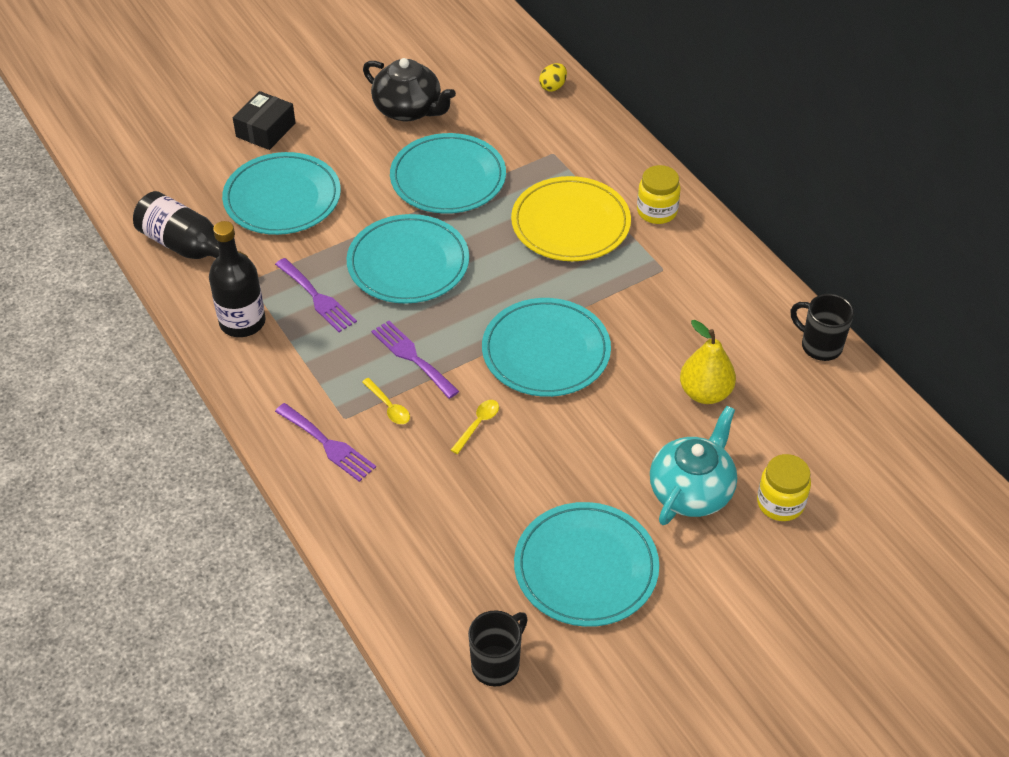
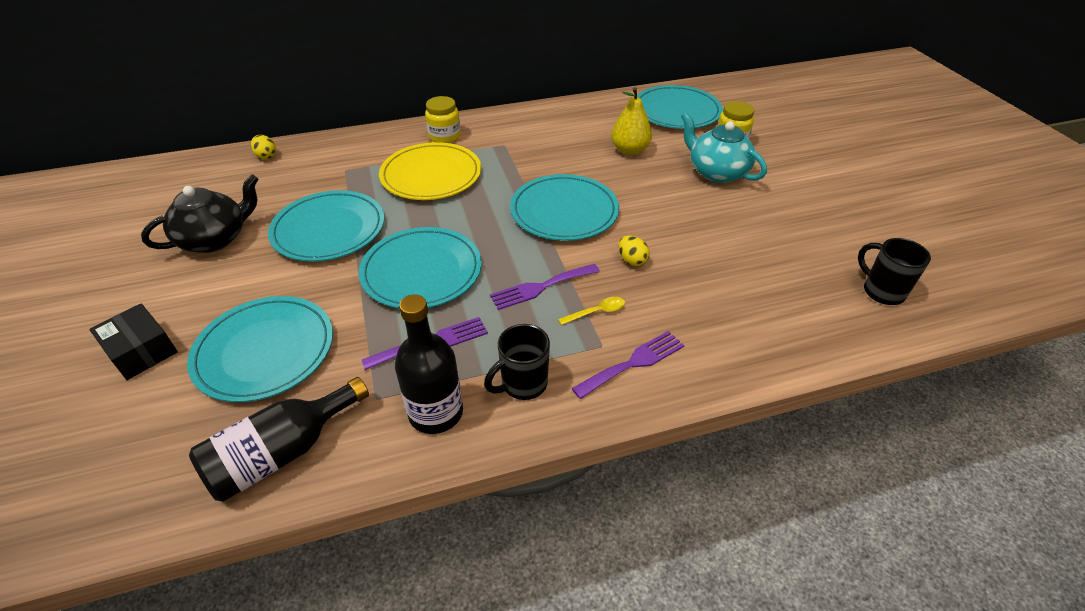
camera: 75 degrees left, 5 degrees down
(478, 424) = (632, 260): yellow spoon -> yellow egg
(586, 568) = (784, 230): turquoise plate -> turquoise plate (676, 111)
(820, 346) = (602, 103): black mug -> black mug (522, 384)

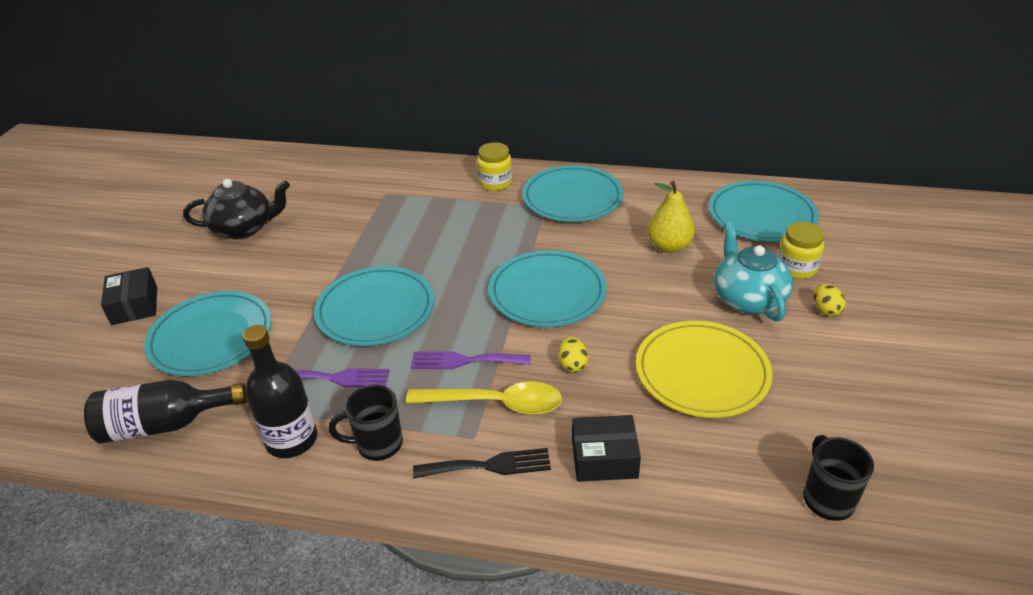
camera: 30 degrees right, 5 degrees down
(266, 156) = (333, 163): yellow egg -> yellow egg (825, 310)
(329, 230) = (331, 247): turquoise plate -> turquoise plate (572, 198)
(431, 175) = (453, 219): yellow plate -> yellow plate (702, 372)
(596, 312) = (496, 403): yellow spoon -> yellow spoon, size x2.07
(633, 363) = (489, 465): purple fork -> black fork
(716, 322) = (604, 458): none -> black box

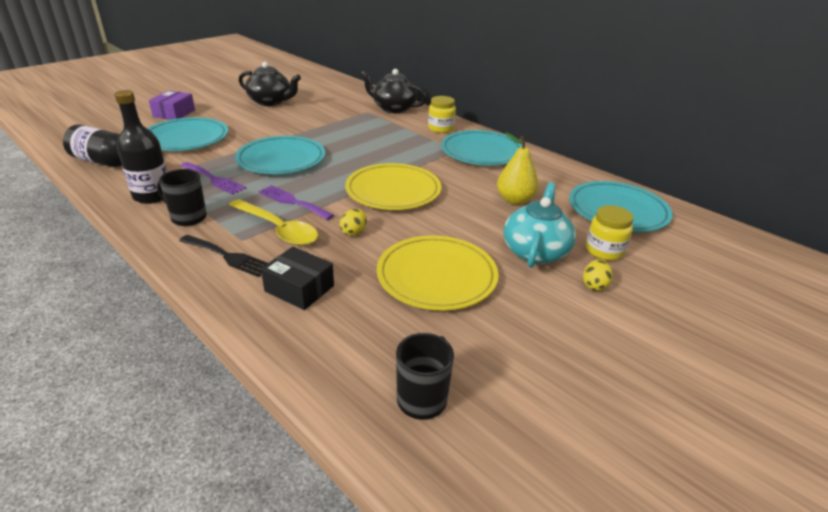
camera: 30 degrees right, 5 degrees down
(134, 305) = (174, 113): black box -> purple box
(409, 175) = (393, 108): none -> black teapot
(547, 292) = (393, 191): turquoise plate -> yellow plate

